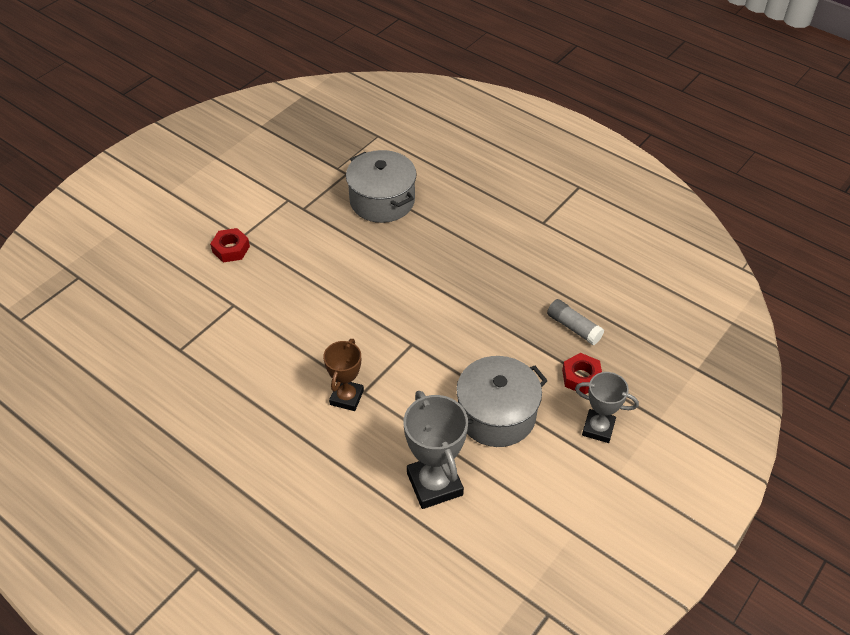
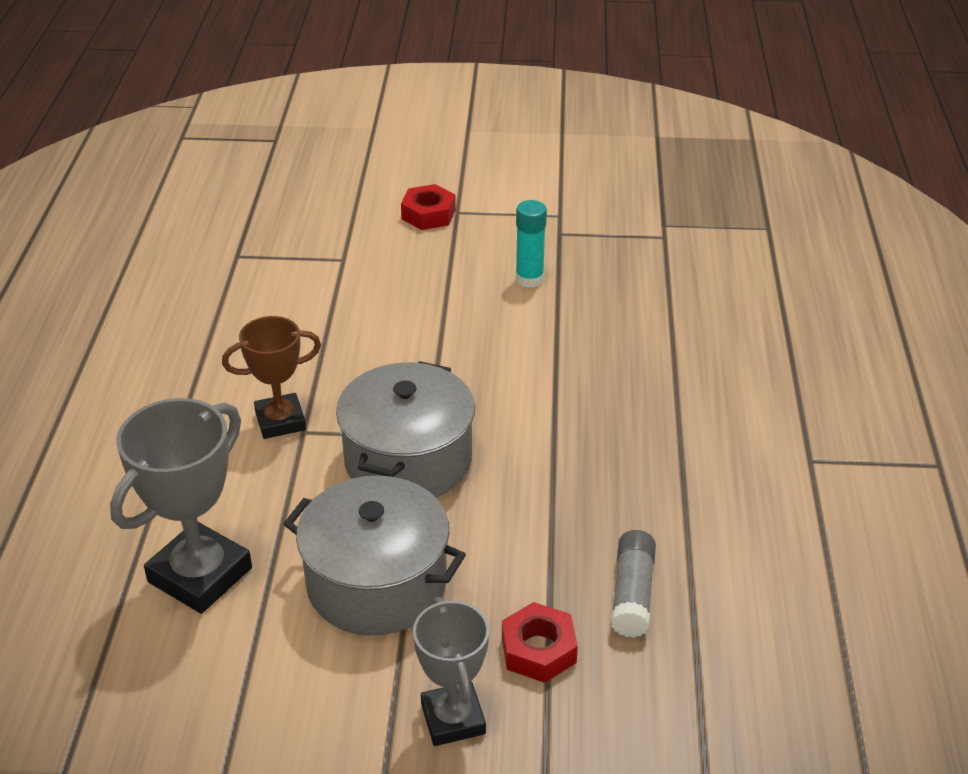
camera: 55 degrees right, 10 degrees down
(329, 240) = (529, 279): none -> turquoise glue stick
(382, 201) = (654, 288): grey pot -> grey pot (408, 460)

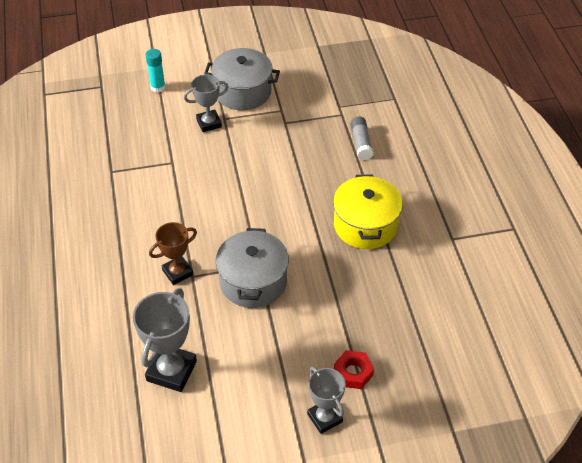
camera: 15 degrees left, 10 degrees up
(377, 583) = (262, 355): grey pot -> grey pot (243, 92)
(428, 214) = (209, 123): red nut -> grey trophy
(529, 279) = (278, 156): turquoise glue stick -> turquoise glue stick (158, 87)
(632, 594) = (388, 332): grey glue stick -> grey glue stick (361, 143)
(649, 409) = (365, 225): none -> yellow pot

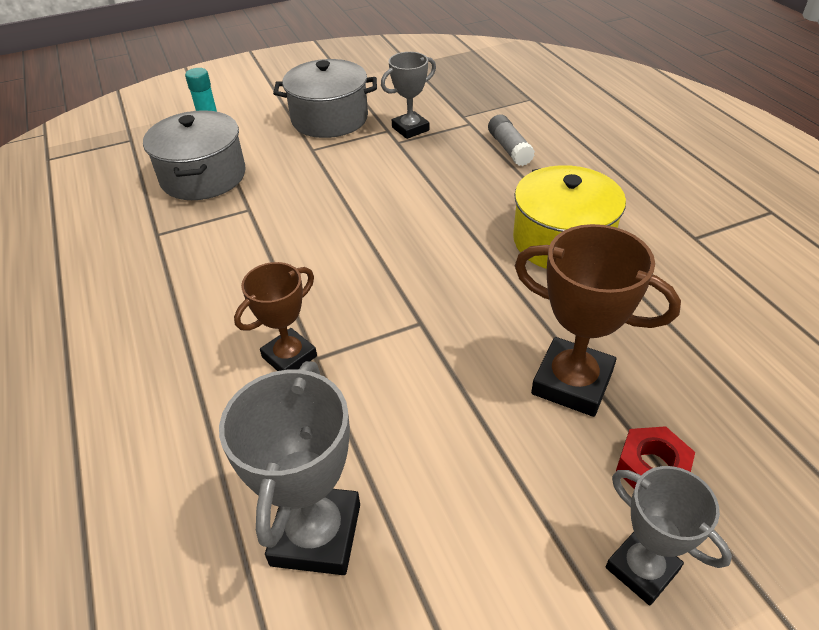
camera: 10 degrees left, 5 degrees down
(209, 123) = (292, 157): grey trophy -> grey trophy (410, 129)
(253, 281) = (420, 348): grey pot -> grey pot (203, 176)
(331, 318) = (572, 382): none -> brown trophy

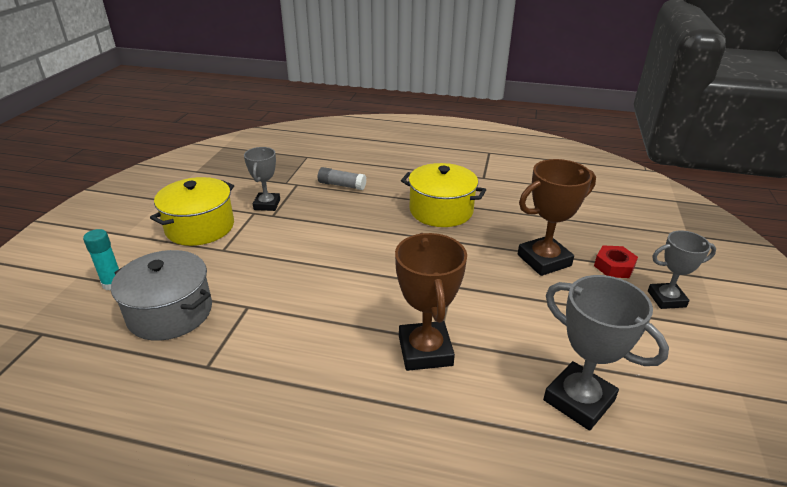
camera: 55 degrees left, 10 degrees down
(289, 357) = (425, 351): brown trophy -> brown trophy, size x1.53
(329, 119) = (200, 227): grey pot -> yellow pot

